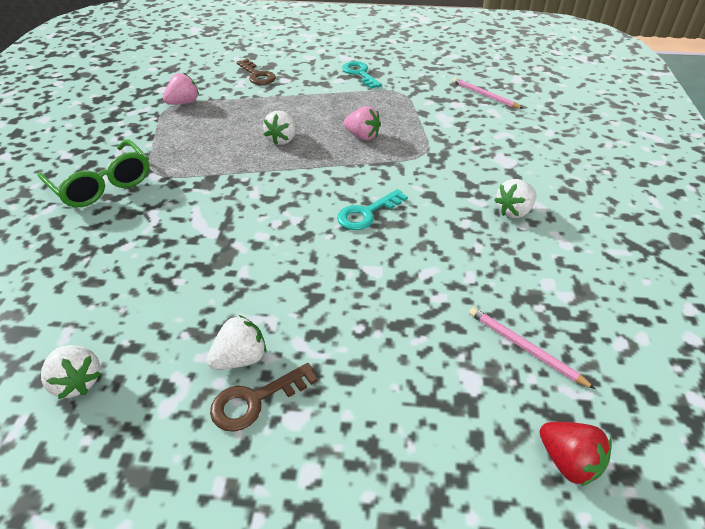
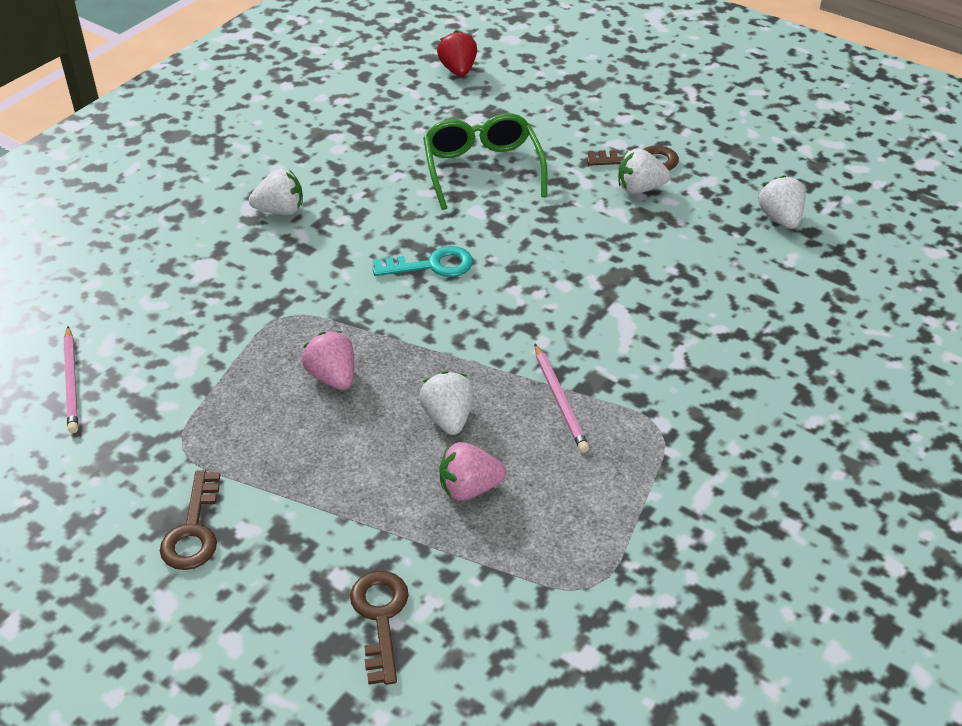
camera: 150 degrees left, 0 degrees up
(102, 184) = (738, 435): green glasses -> green glasses (482, 169)
(183, 103) = (561, 585): pink strawberry -> pink strawberry (469, 488)
(282, 139) = (448, 418): white strawberry -> white strawberry turned 60 degrees counterclockwise
(360, 74) = (193, 530): turquoise key -> brown key
(524, 348) = (414, 120): pink pencil -> pink pencil (560, 400)

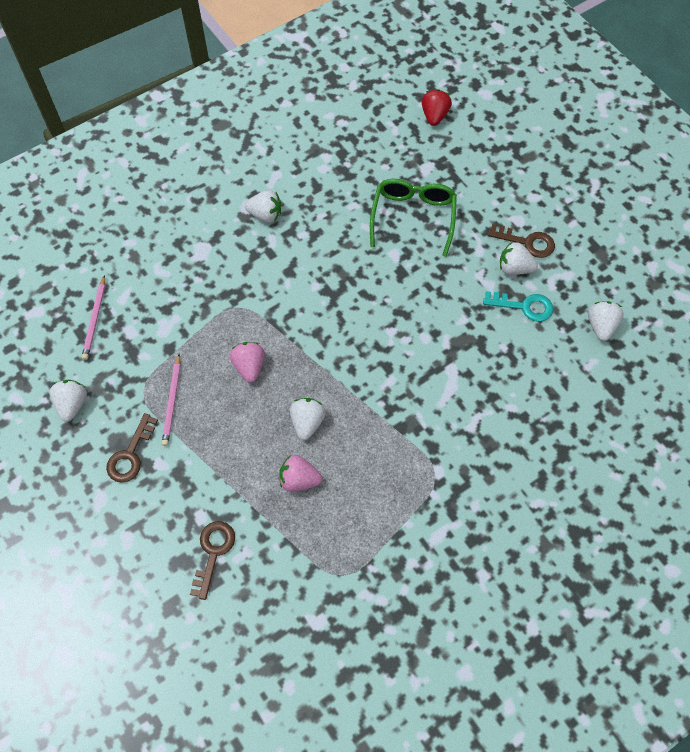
camera: 20 degrees right, 20 degrees up
(73, 493) = (72, 404): none -> white strawberry
(432, 265) = (345, 294): turquoise key -> turquoise key (524, 306)
(560, 400) = (382, 432): pink pencil -> pink pencil (172, 402)

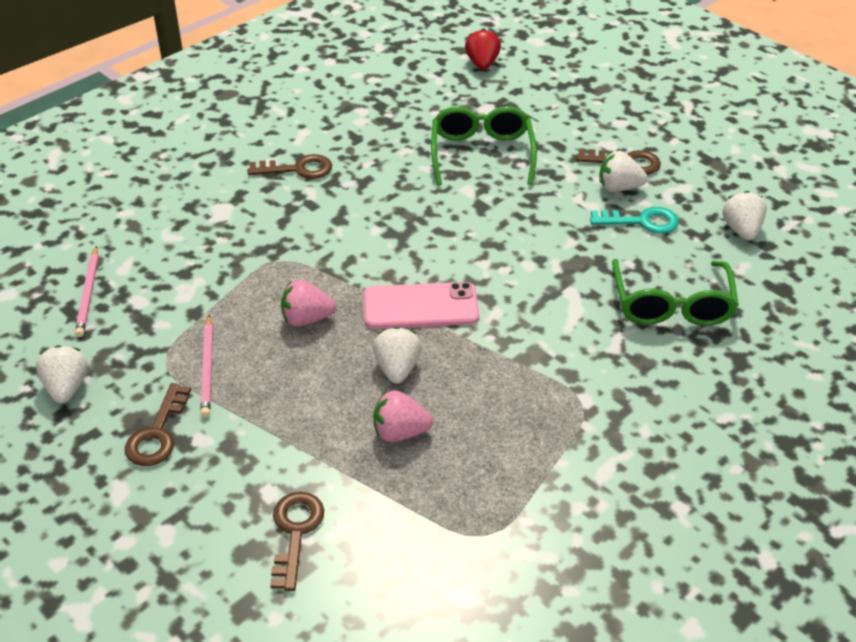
camera: 10 degrees left, 20 degrees down
(249, 366) = (306, 319): pink strawberry -> pink strawberry turned 75 degrees counterclockwise
(265, 215) = (297, 169): white strawberry -> brown key
(335, 367) = (420, 306): none -> pink phone
(525, 392) = (671, 304): none -> green glasses

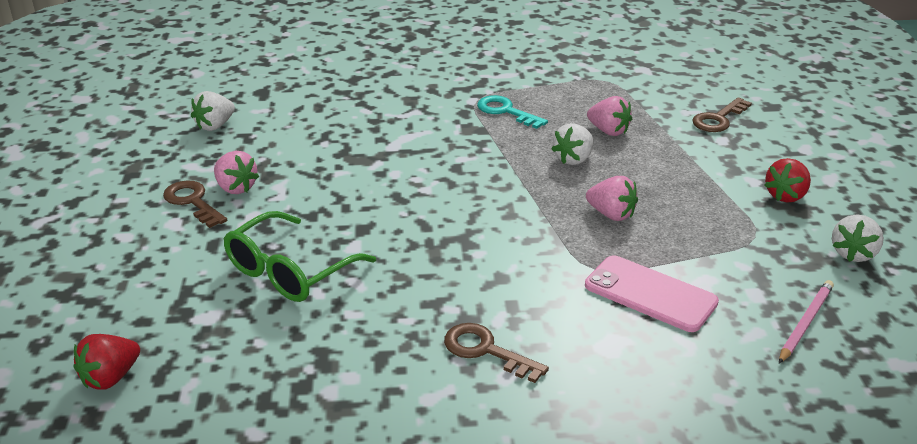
camera: 140 degrees left, 10 degrees down
(157, 433) = (786, 196): brown key -> red strawberry
(208, 368) = (720, 217): pink pencil -> none
(420, 306) = (512, 184): pink phone -> pink phone (650, 294)
(618, 187) = (236, 188): white strawberry -> pink strawberry
(642, 222) = (267, 160): turquoise key -> turquoise key (506, 111)
(671, 304) = (341, 113): green glasses -> none

